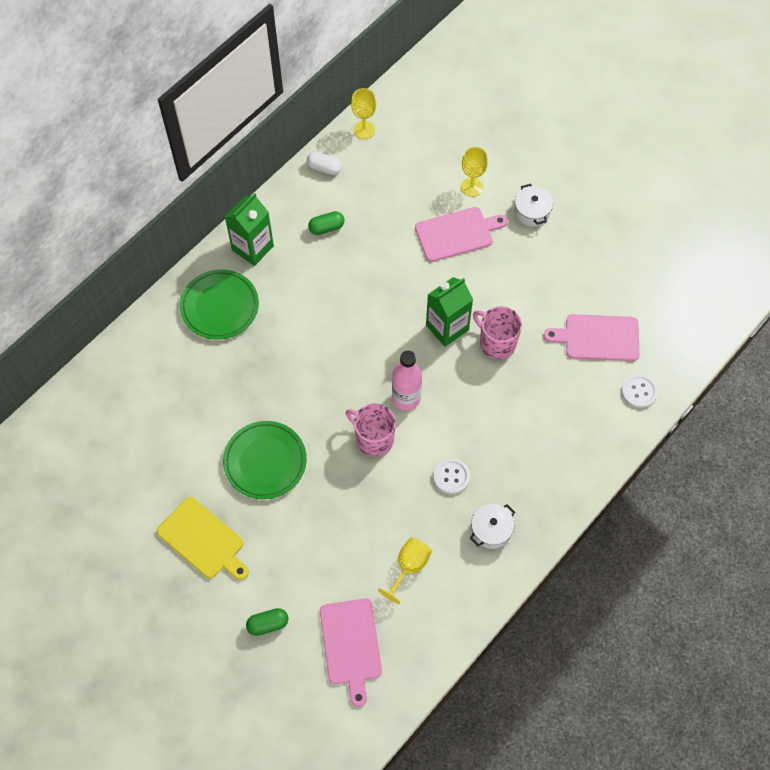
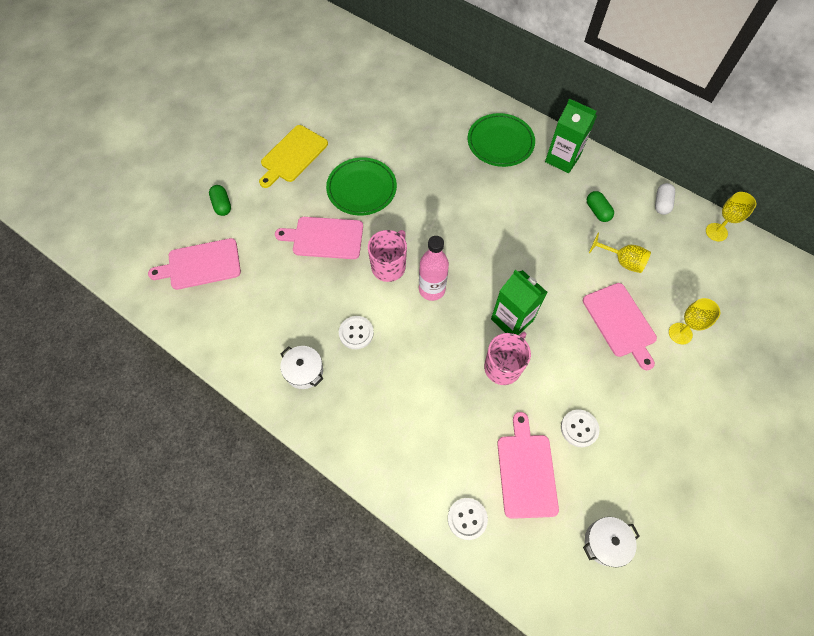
camera: 85 degrees right, 0 degrees up
(329, 505) = (325, 238): none -> pink cutting board
(409, 567) = (268, 303): yellow goblet -> yellow goblet (622, 261)
(532, 211) = (667, 395): white pot -> white pot (605, 542)
(560, 288) = (579, 428): none -> white button

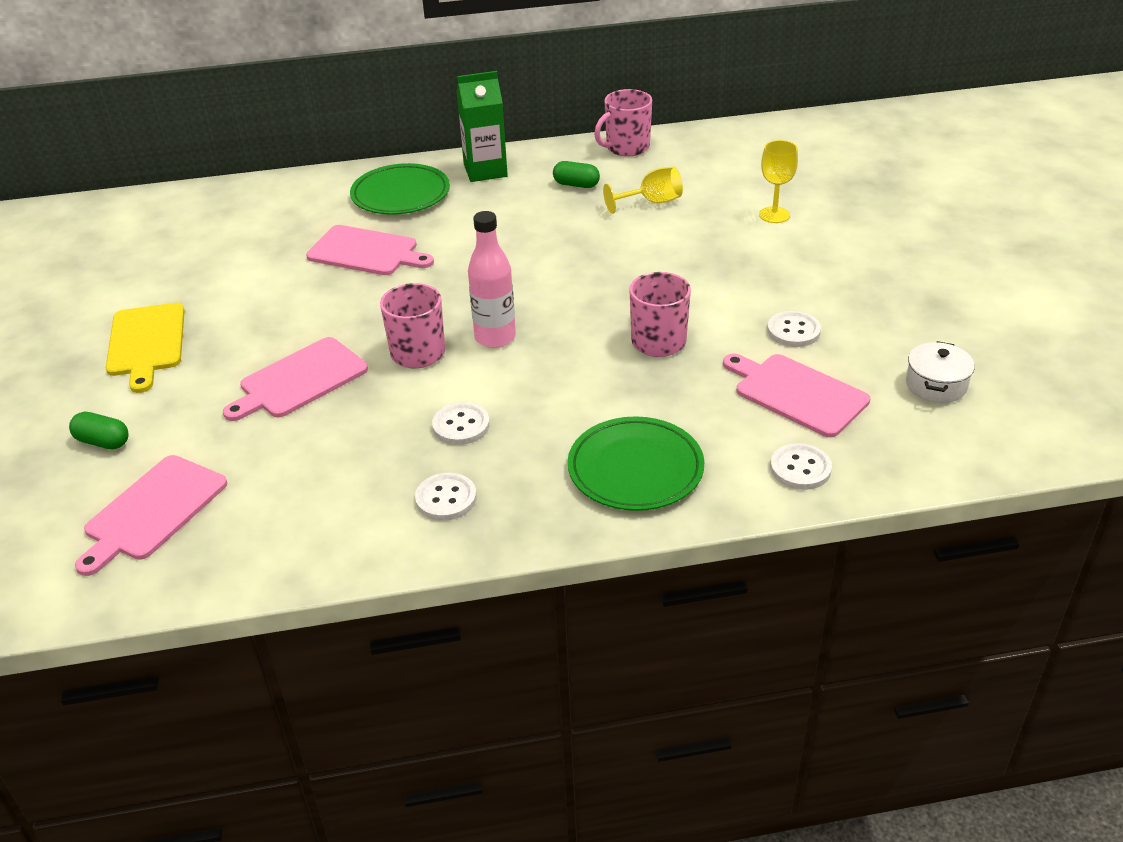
camera: 45 degrees left, 25 degrees down
(304, 371) = (446, 498): white pot -> white button
(361, 189) = (286, 316): green plate -> green plate (635, 468)
(512, 320) = (613, 304): green carton -> none
(620, 322) = (714, 241): pink cutting board -> pink cutting board (366, 252)
(661, 204) = (626, 147): white capsule -> pink mug
(716, 232) = (701, 138): yellow goblet -> none

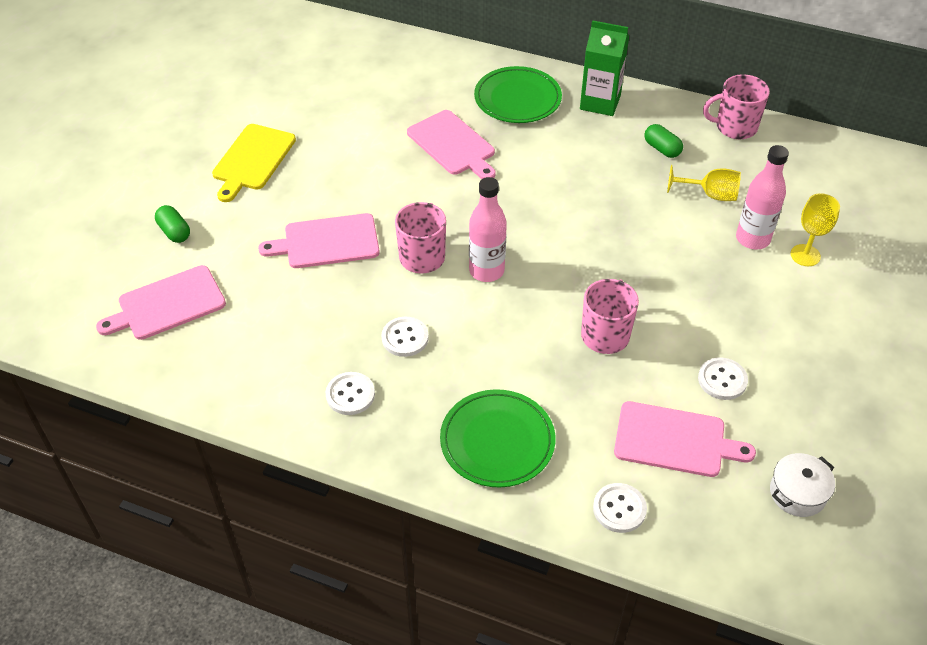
camera: 30 degrees right, 10 degrees up
(719, 220) = (752, 239): none -> pink bottle
(797, 393) = (674, 440): pink cutting board -> pink cutting board turned 120 degrees clockwise

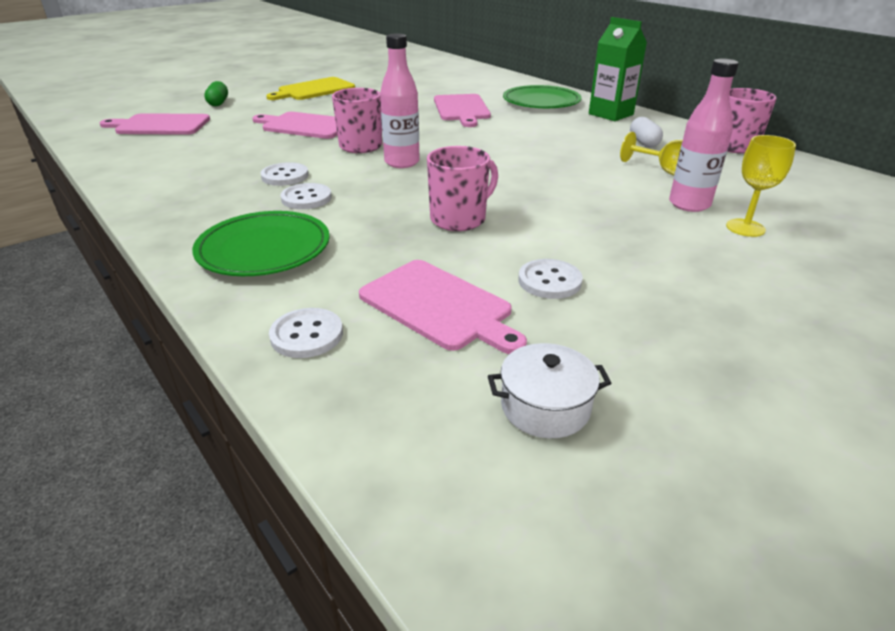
camera: 30 degrees right, 15 degrees down
(350, 394) = (196, 190): white button -> white button (306, 198)
(662, 149) = (643, 142): green capsule -> white capsule

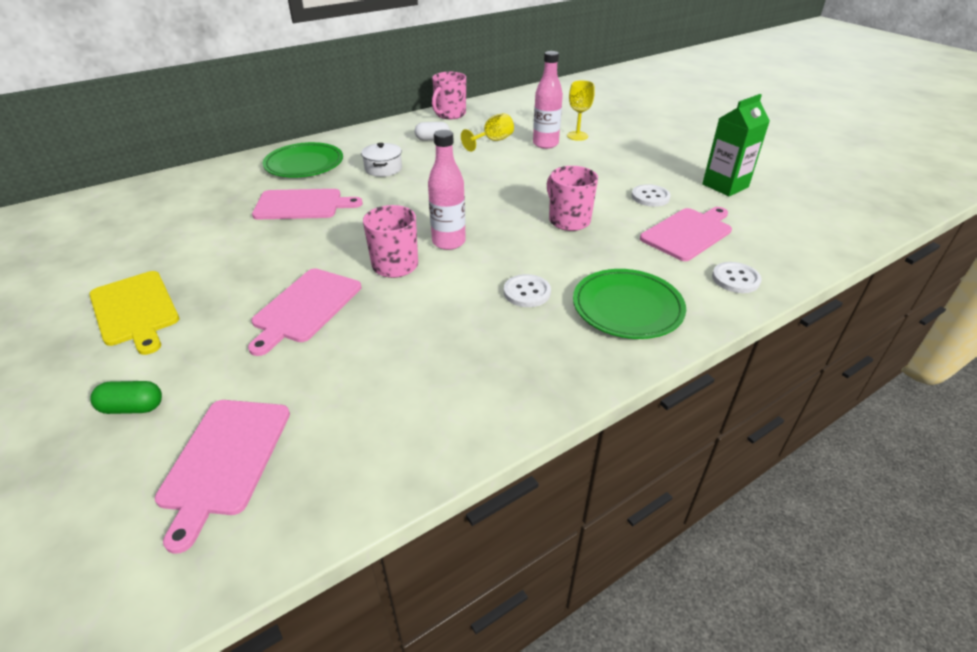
camera: 85 degrees left, 5 degrees up
(285, 176) = (470, 309): white button -> none
(545, 407) = (764, 210): white pot -> white pot (383, 169)
(611, 114) = (360, 140): green carton -> green carton (725, 186)

